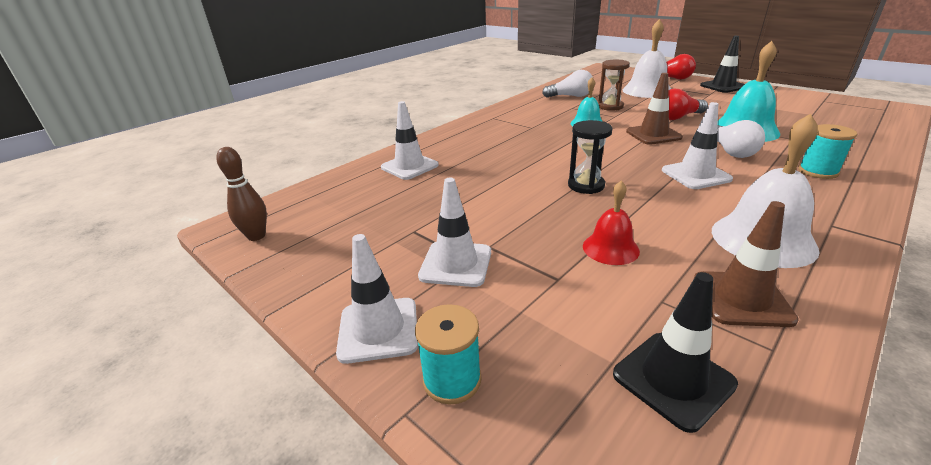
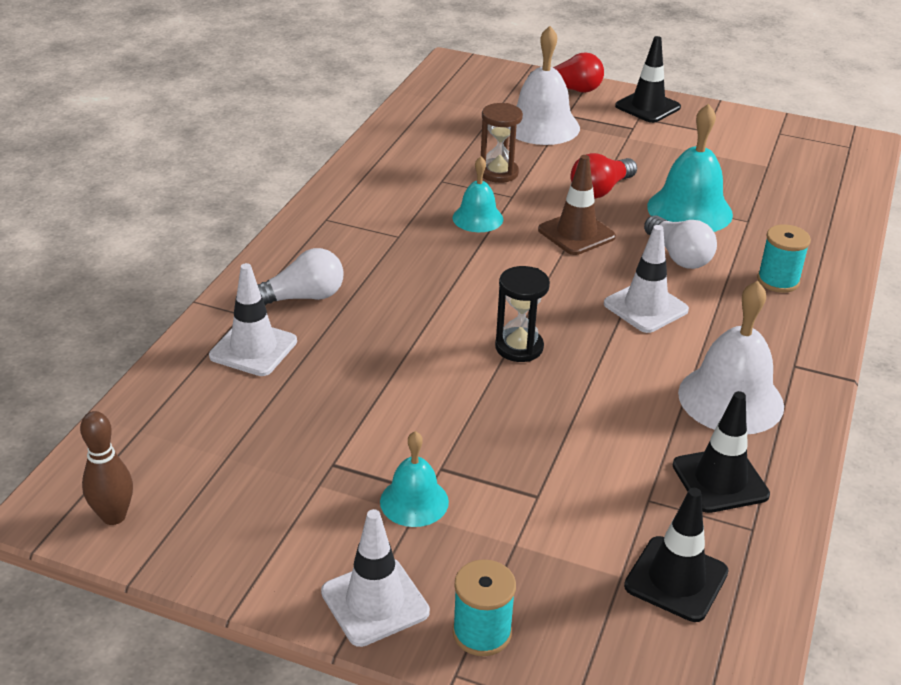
camera: 25 degrees left, 5 degrees up
(456, 264) = (414, 501): white traffic cone -> turquoise bell
(570, 96) = (428, 151): white light bulb -> white light bulb (302, 297)
(610, 248) = (579, 443): red bell -> none
(741, 299) = (720, 480): brown traffic cone -> black traffic cone

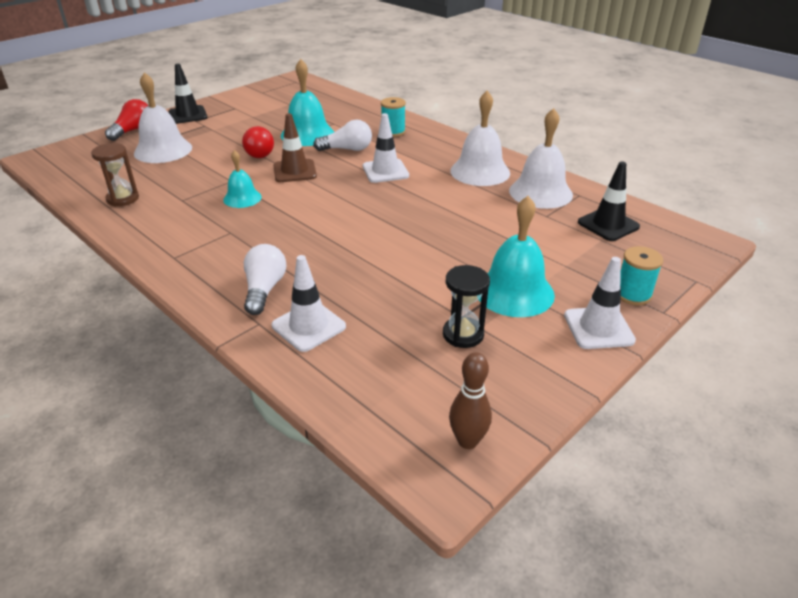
camera: 65 degrees left, 0 degrees up
(414, 501) = (514, 292): turquoise bell -> turquoise bell, size x1.70
(498, 173) = (198, 178): brown hourglass -> brown hourglass (123, 199)
(519, 347) = (391, 219): black hourglass -> black hourglass (463, 334)
(720, 480) = (540, 192): black traffic cone -> white bell

